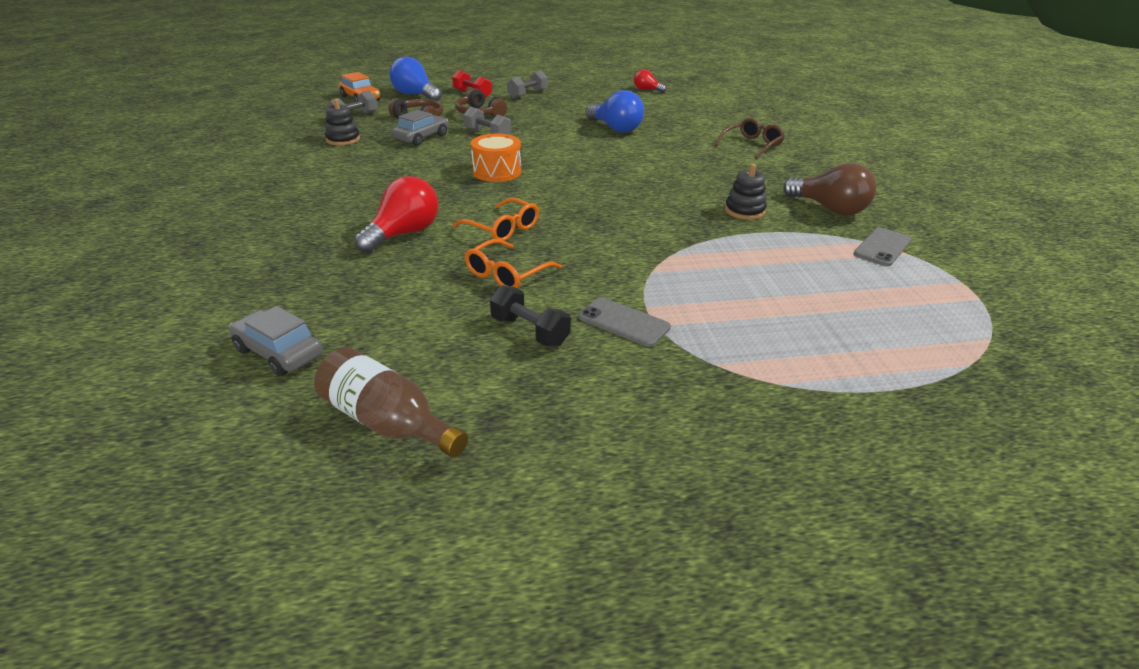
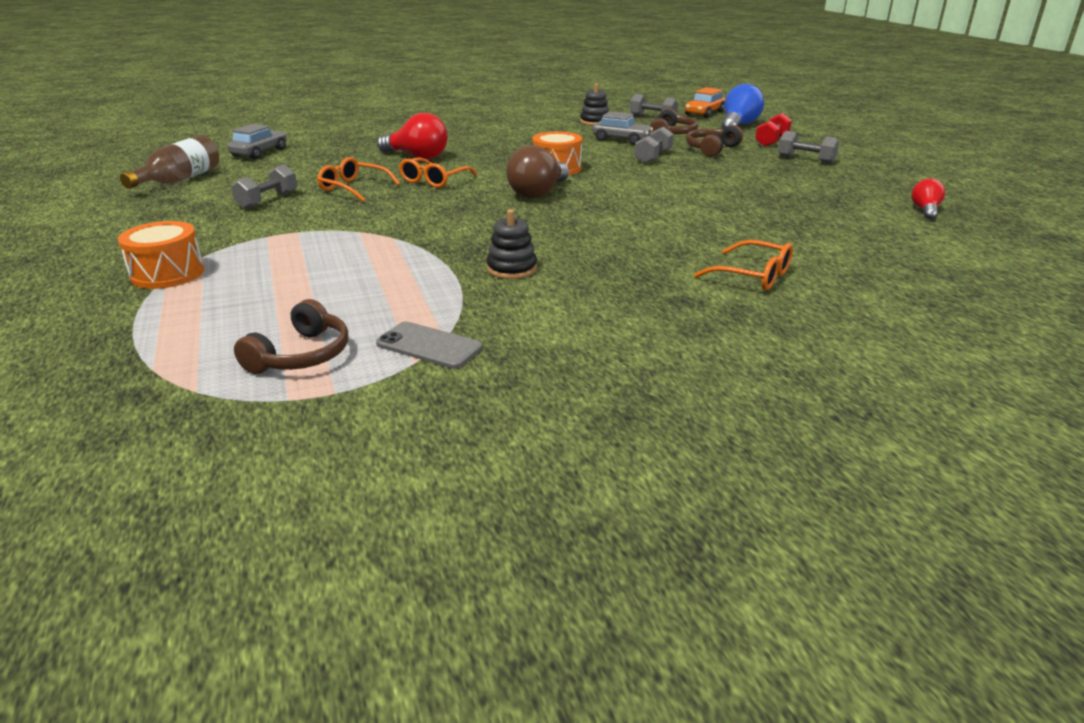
camera: 80 degrees right, 5 degrees down
(529, 331) = (267, 200): black dumbbell -> grey dumbbell
(615, 128) = (732, 202): blue light bulb -> none
(624, 322) = (273, 225): grey phone -> none
(752, 145) = (752, 275): brown glasses -> orange glasses
(767, 383) = (167, 274): none -> orange drum
(829, 209) = (541, 319): brown light bulb -> brown light bulb (538, 193)
(916, 295) = (301, 355): none -> brown headphones

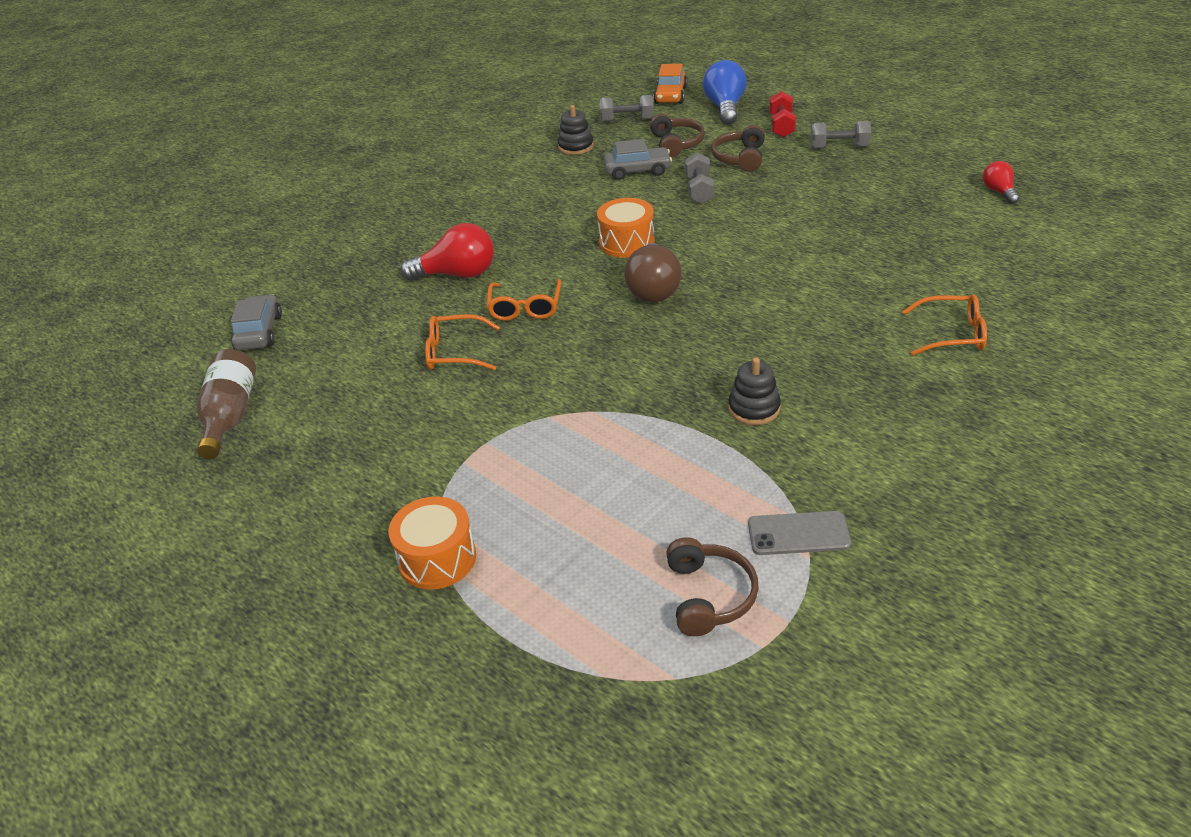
camera: 25 degrees left, 10 degrees up
(267, 200) = (387, 408): grey dumbbell -> none

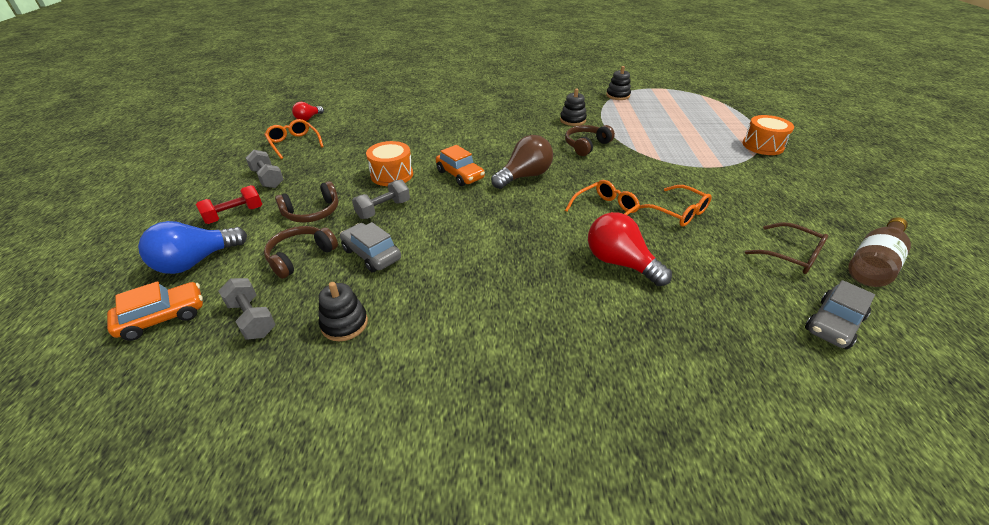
camera: 135 degrees left, 0 degrees up
(315, 374) = (790, 255): none -> brown glasses
(627, 242) = (487, 208): orange drum -> orange drum (392, 175)
(708, 596) = (667, 99): brown headphones -> brown headphones (586, 145)
(711, 250) = (460, 175): none -> orange car
(798, 534) = (618, 95): grey phone -> black stacking toy
(951, 334) = (463, 100): orange glasses -> orange glasses (294, 143)

